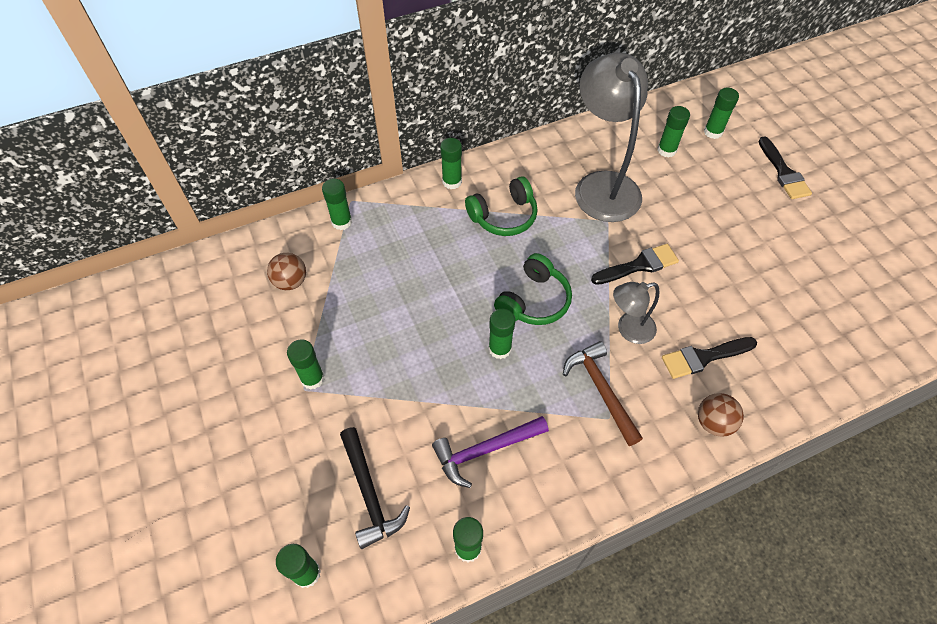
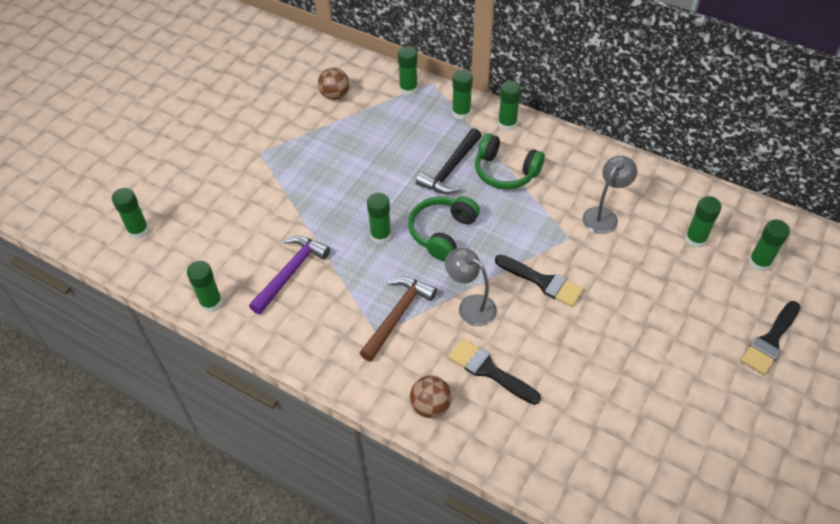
camera: 55 degrees right, 5 degrees down
(312, 378) = (271, 151): green glue stick -> green glue stick (461, 113)
(369, 493) = (212, 229): black hammer -> black hammer (451, 169)
(485, 450) = (290, 272): purple hammer -> purple hammer turned 90 degrees clockwise
(534, 300) = (442, 232): green headphones -> green headphones turned 120 degrees clockwise
(602, 185) = (604, 215): grey lamp -> grey lamp, size x0.50

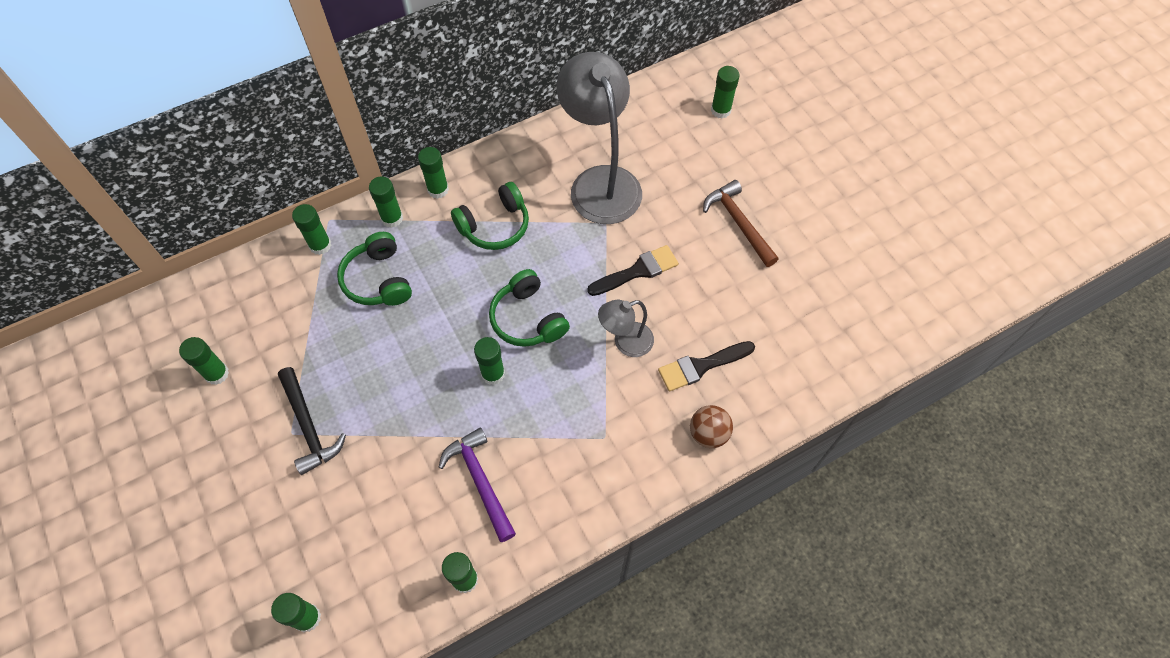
camera: 60 degrees left, 10 degrees up
(335, 95) = (269, 317): brown ball -> none
(397, 315) = (596, 409): brown hammer -> brown hammer (738, 223)
(406, 132) = (378, 279): none -> green headphones
(451, 169) = (457, 268): black hammer -> black hammer (309, 426)
(604, 215) = (600, 182): grey lamp -> grey lamp, size x1.98
(695, 239) = (670, 136): green glue stick -> green glue stick (217, 374)
(770, 341) = (793, 153): black brush -> none

